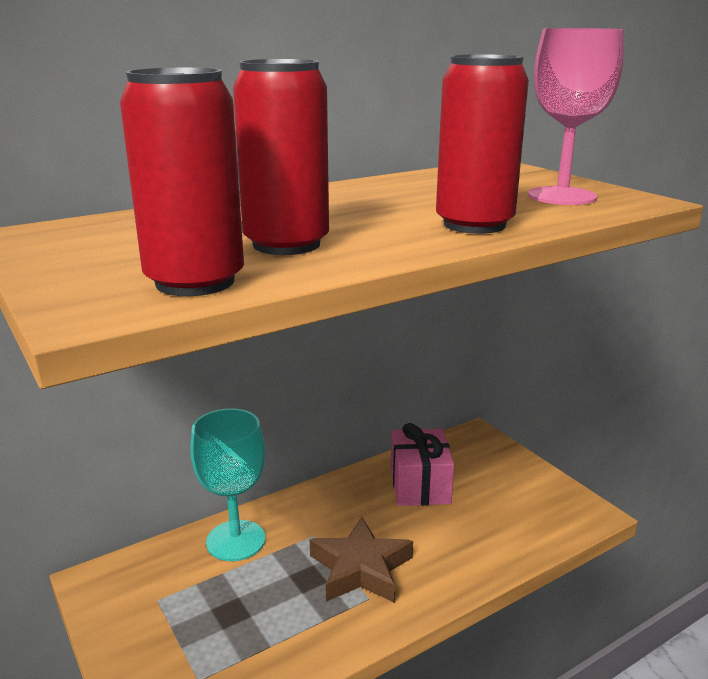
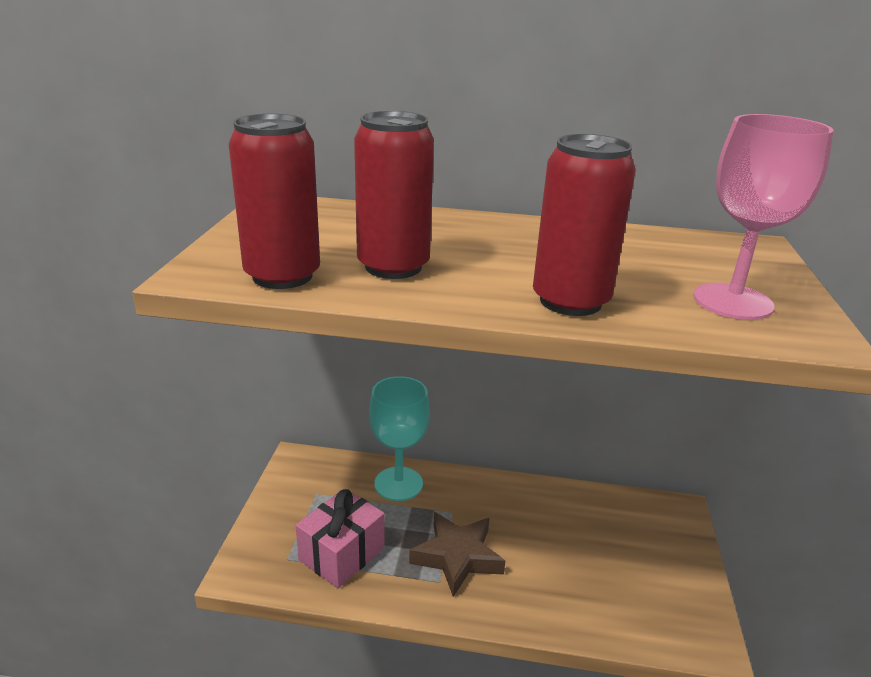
camera: 40 degrees right, 5 degrees up
(419, 485) = (575, 523): pink gift -> pink gift (342, 554)

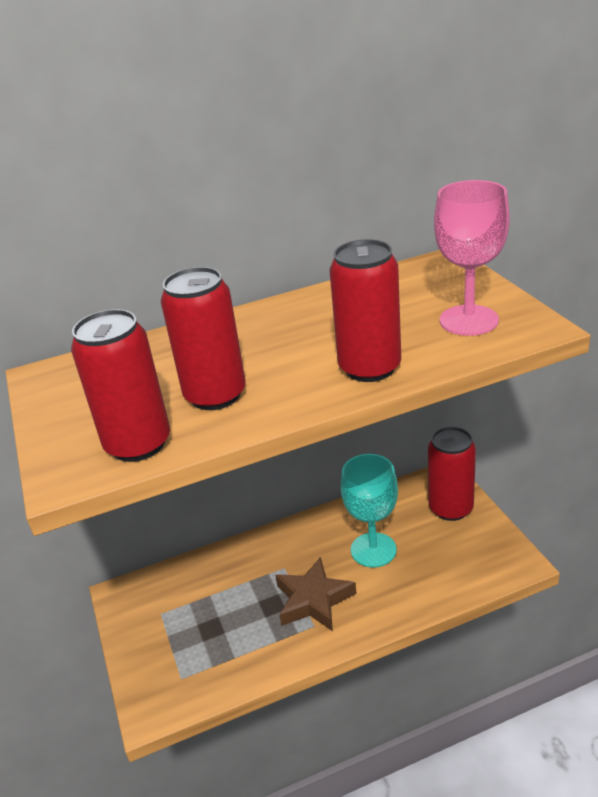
camera: 25 degrees left, 5 degrees up
(342, 554) = (223, 649): pink gift -> none
(398, 484) = (224, 568): turquoise goblet -> turquoise goblet (373, 550)
(666, 544) = (451, 508): none -> red can

